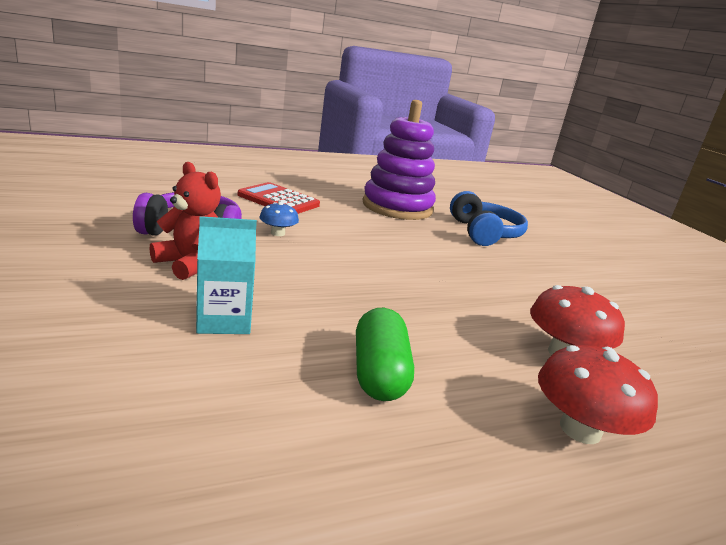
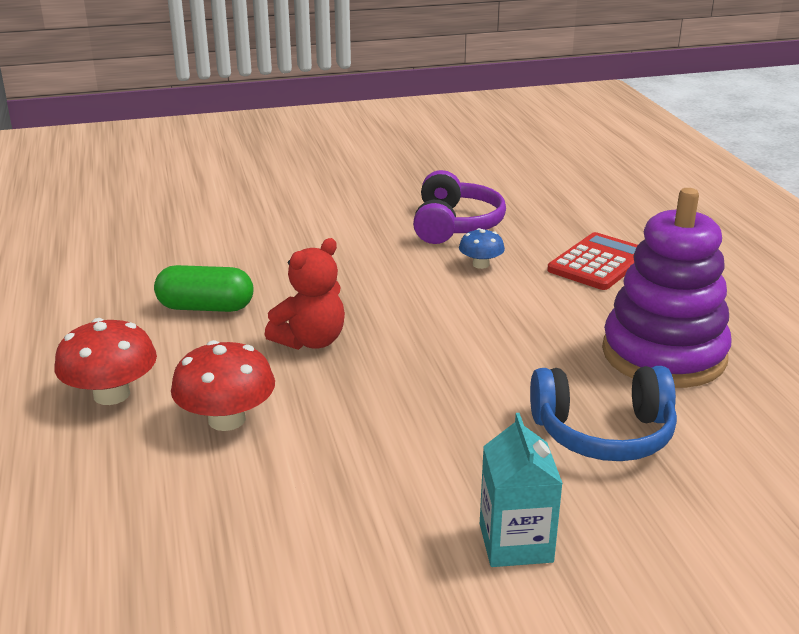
camera: 100 degrees right, 5 degrees up
(190, 264) = (380, 229): red teddy bear -> red teddy bear (311, 341)
(224, 320) = (283, 248): turquoise carton -> turquoise carton (515, 543)

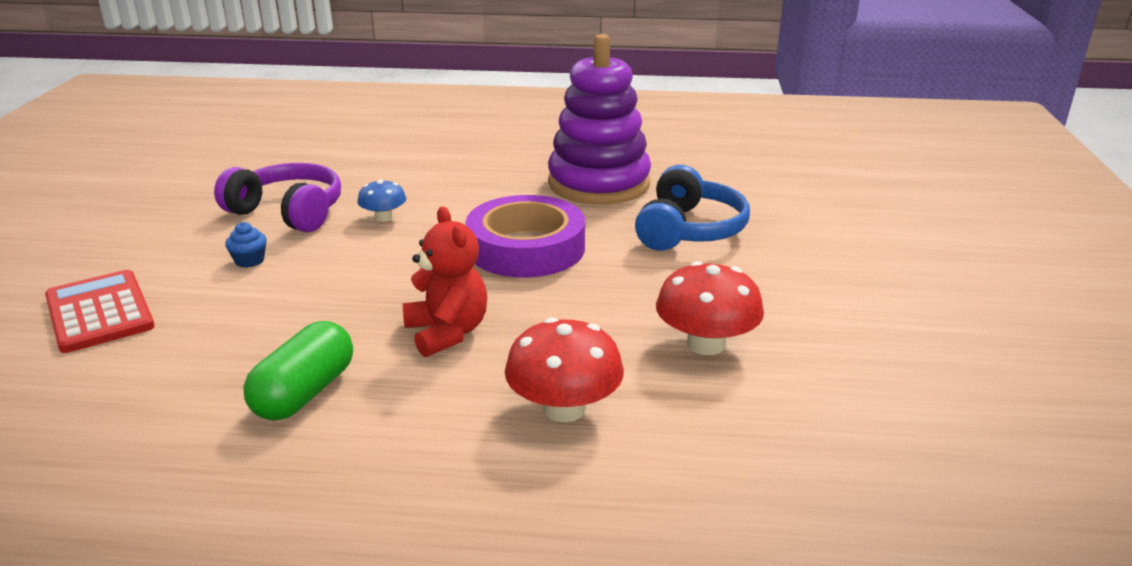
camera: 70 degrees left, 0 degrees up
(111, 394) = (455, 491): red mushroom -> red mushroom (706, 344)
(367, 235) = (249, 261): none -> blue cupcake
(480, 344) = (526, 248): none -> purple tape
(515, 543) = (809, 293): turquoise carton -> none
(598, 263) = (437, 170): red calculator -> red calculator (99, 312)

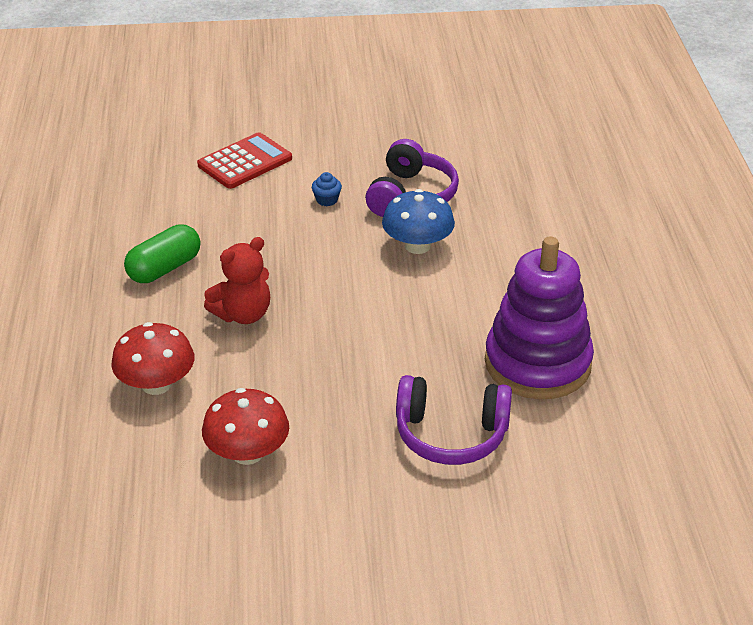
camera: 80 degrees right, 10 degrees up
(304, 393) = (164, 268): green capsule -> green capsule turned 60 degrees counterclockwise
(383, 217) = (417, 245): blue mushroom -> blue mushroom, size x1.73
(526, 248) = (384, 334): purple tape -> none
(689, 230) = (451, 434): blue headphones -> purple headphones

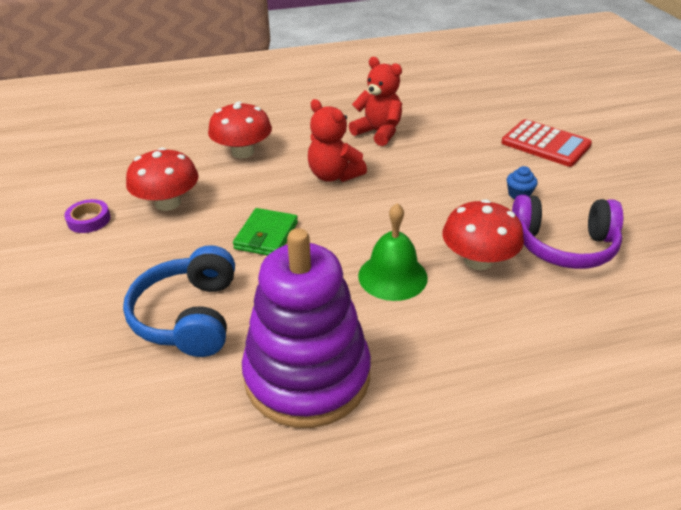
camera: 80 degrees right, 0 degrees up
(164, 268) = (378, 133): green capsule -> red teddy bear
(259, 524) = (89, 220): none -> purple tape
(339, 374) = (266, 235): none -> green wallet
(417, 245) = (478, 260): blue mushroom -> red mushroom
(426, 298) = (392, 276): none -> green bell
(451, 434) = (188, 316): purple headphones -> blue headphones

